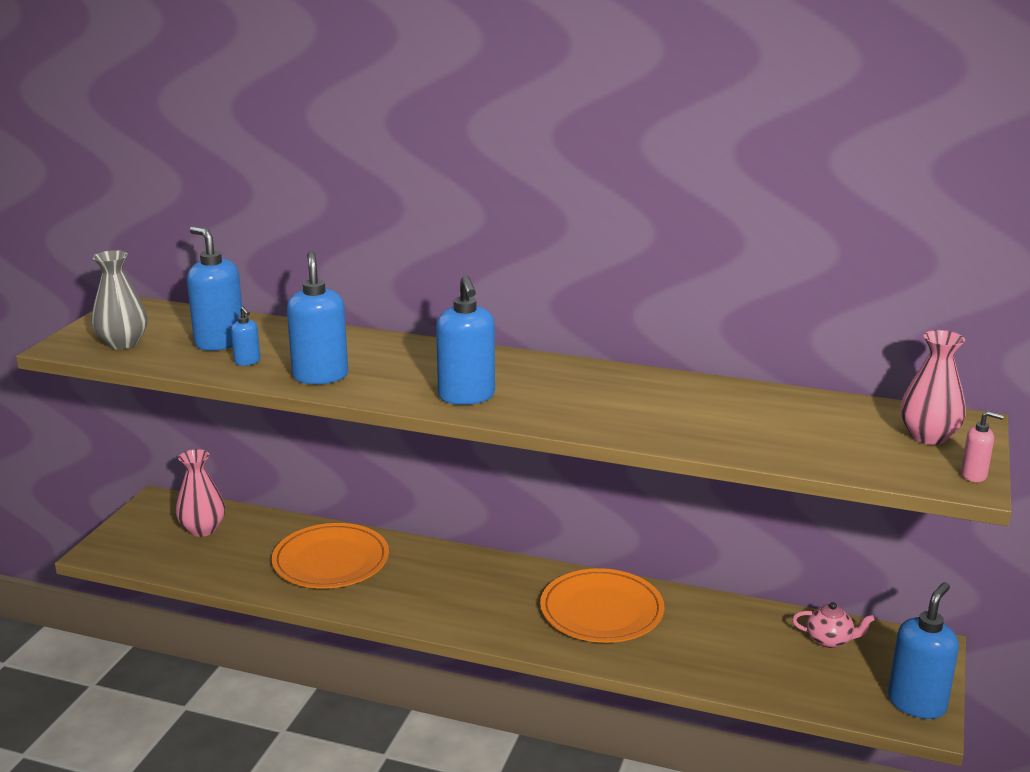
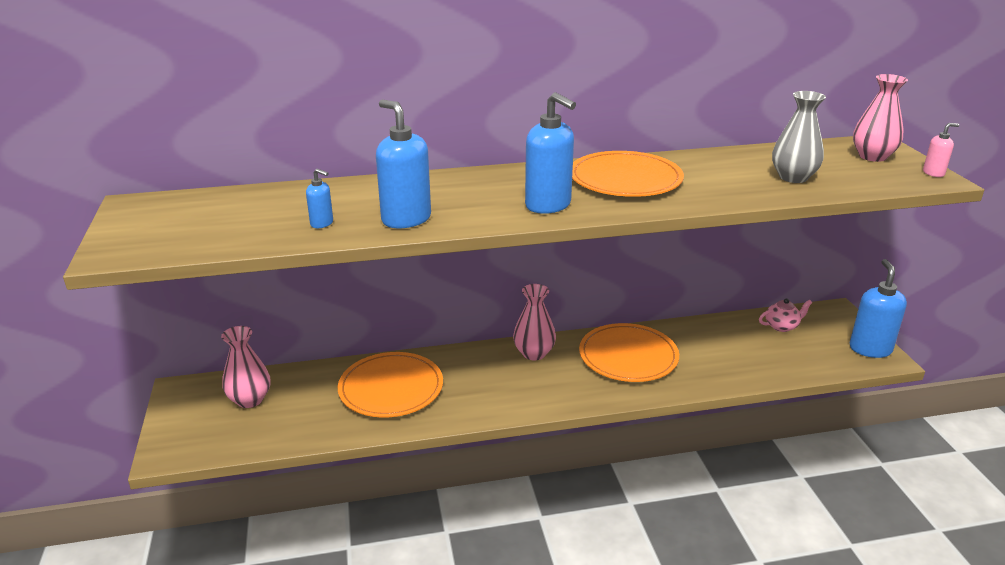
camera: 30 degrees left, 5 degrees up
(123, 343) = (172, 237): grey vase -> grey vase (793, 177)
(219, 342) = (271, 214): blue soap dispenser -> none
(503, 574) = (534, 353): none -> pink vase
(585, 390) = (625, 179): none -> orange plate

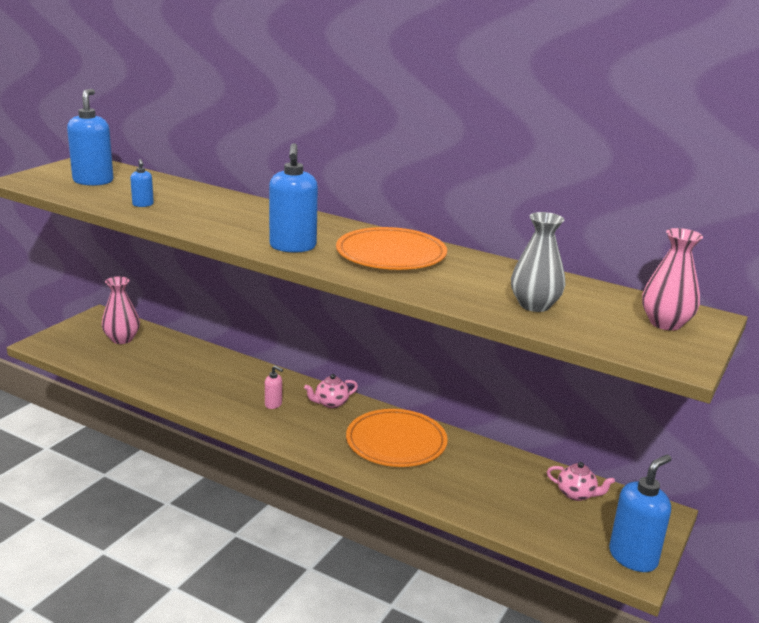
camera: 40 degrees right, 5 degrees down
(391, 388) = (204, 374): orange plate -> none
(406, 219) = (190, 220): blue soap dispenser -> blue soap dispenser (93, 181)
(534, 353) = (331, 403): pink vase -> pink teapot
(933, 173) = (691, 357): pink soap dispenser -> pink soap dispenser (273, 404)

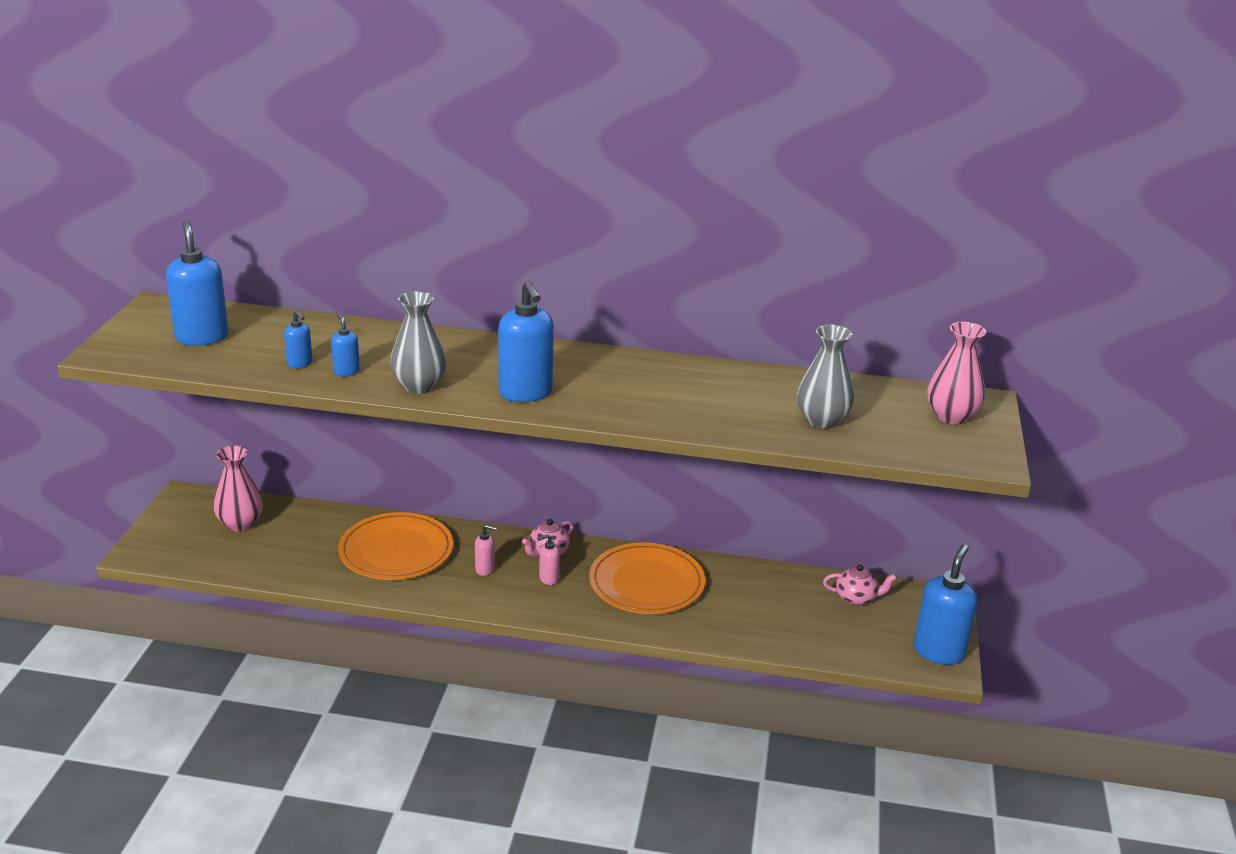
camera: 20 degrees left, 5 degrees up
(171, 214) = (346, 371): none -> blue soap dispenser
(215, 230) = (419, 386): none -> grey vase
(318, 421) = (548, 579): none -> pink soap dispenser
(391, 254) = (636, 381): orange plate -> orange plate (396, 551)

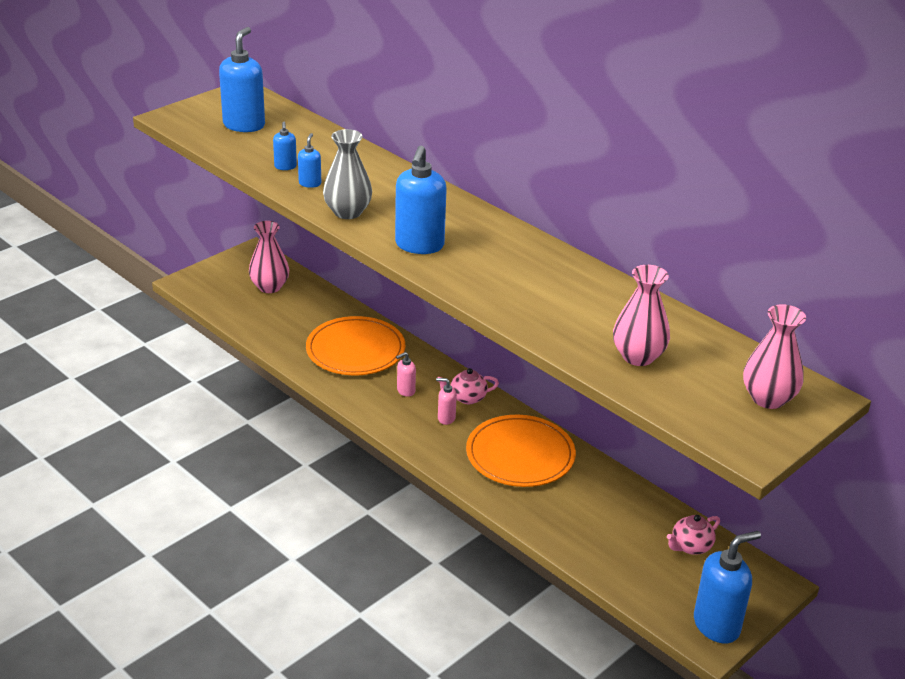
camera: 35 degrees right, 5 degrees up
(485, 569) = (405, 391): pink soap dispenser -> pink soap dispenser turned 105 degrees clockwise
(822, 420) = (638, 356): grey vase -> pink vase
(856, 598) = (690, 546): pink teapot -> pink teapot turned 105 degrees clockwise

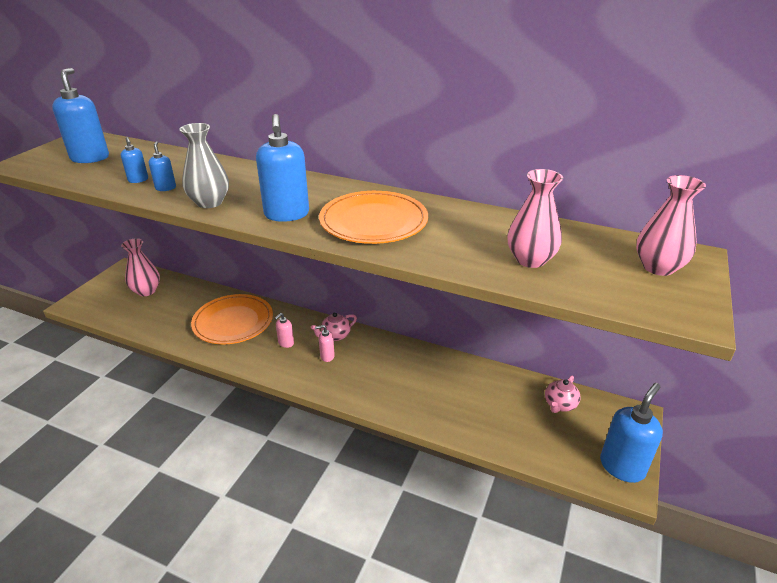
camera: 20 degrees left, 0 degrees up
(520, 455) = (397, 369): orange plate -> orange plate (373, 221)

